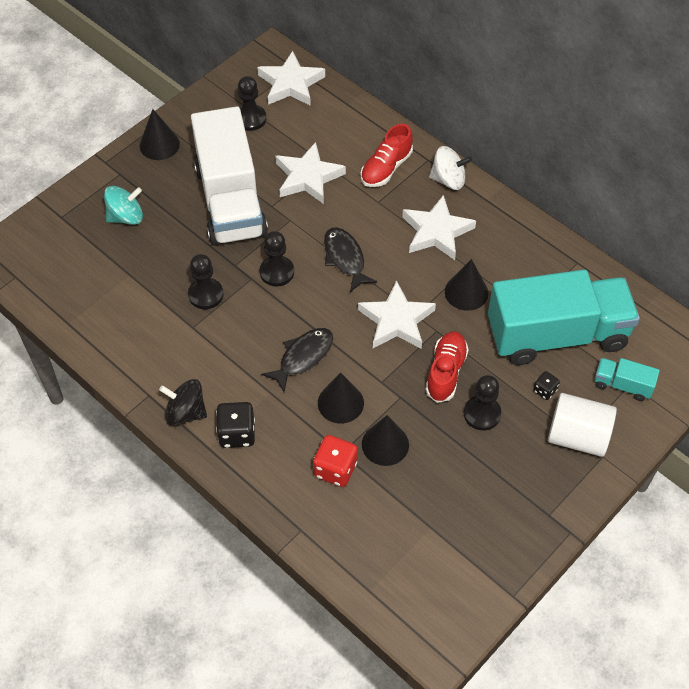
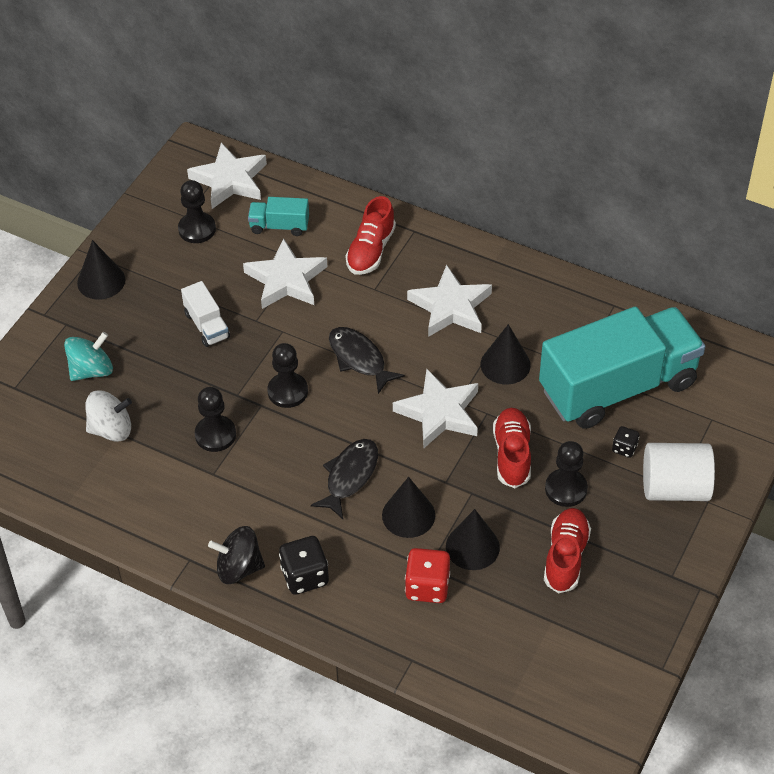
camera: 15 degrees left, 5 degrees down
(230, 201) = (207, 325): white truck -> white truck, size x0.41
(448, 180) = (444, 248): white spinning top -> white spinning top (111, 429)
(462, 474) = (565, 557): none -> red shoe
(622, 385) = (704, 423): turquoise truck -> turquoise truck (279, 226)

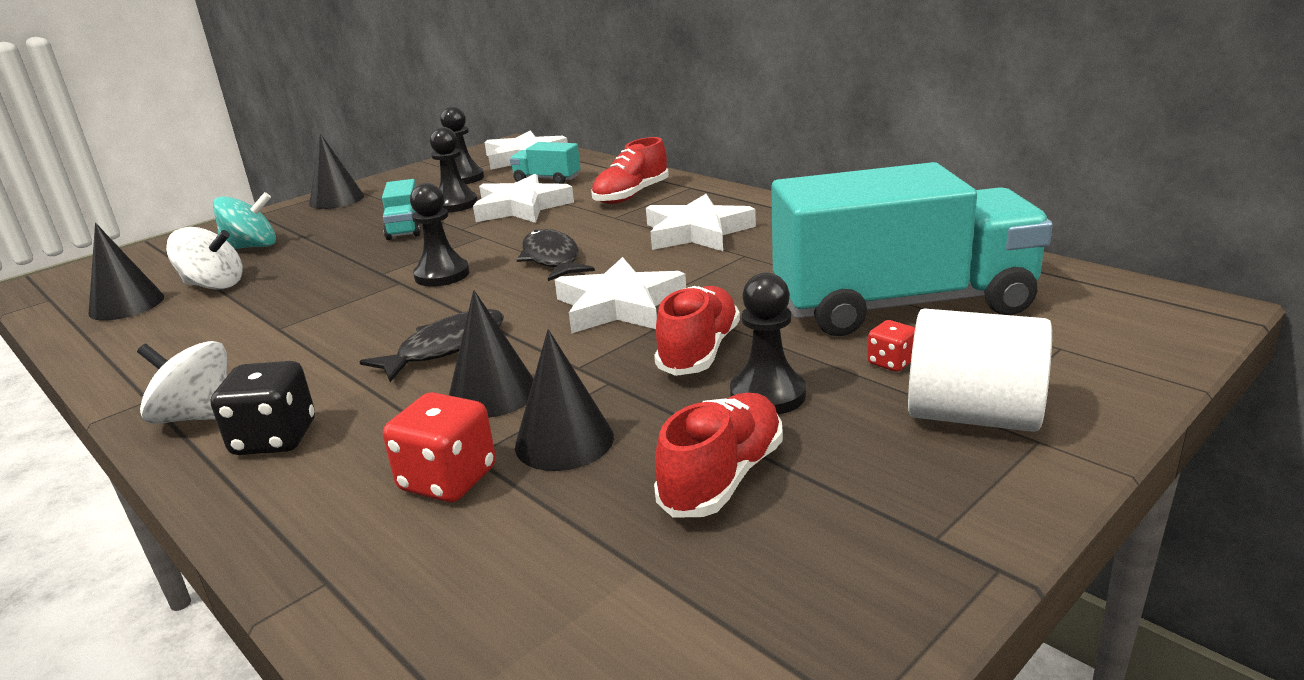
camera: 20 degrees right, 25 degrees down
(207, 325) = (405, 228): white truck -> turquoise truck
(215, 435) = (320, 299): black pawn -> black pawn (455, 204)
(238, 568) = (197, 416): black spinning top -> white spinning top
(505, 364) = (740, 275): black cone -> black cone (126, 305)
(624, 448) = (891, 362): black dice -> red dice

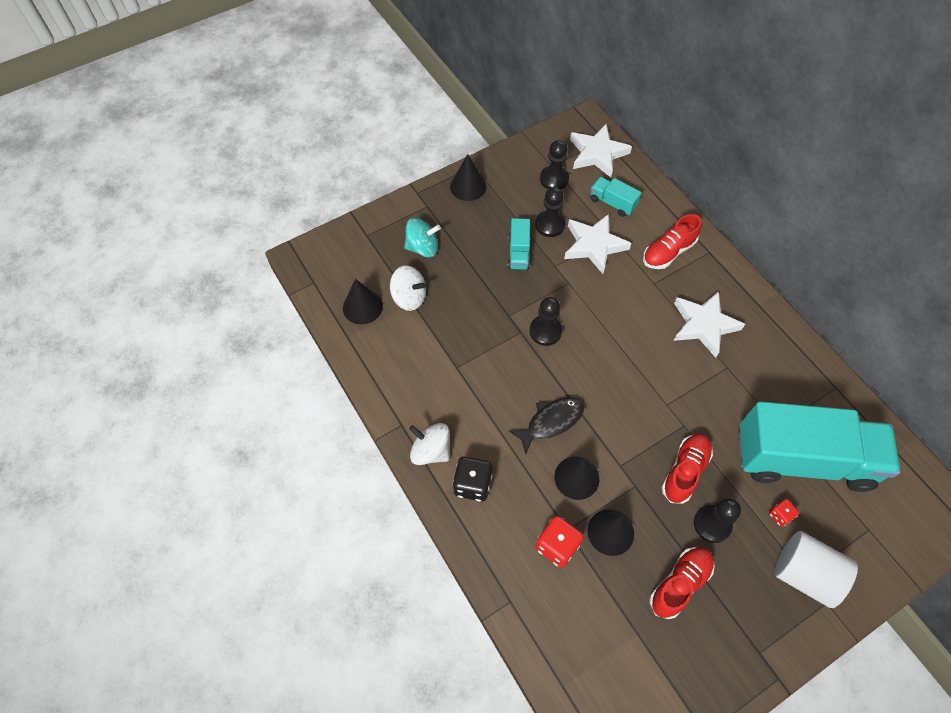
camera: 10 degrees right, 35 degrees up
(552, 259) = (612, 332): black fish -> none
(619, 305) = (647, 406): white star -> none

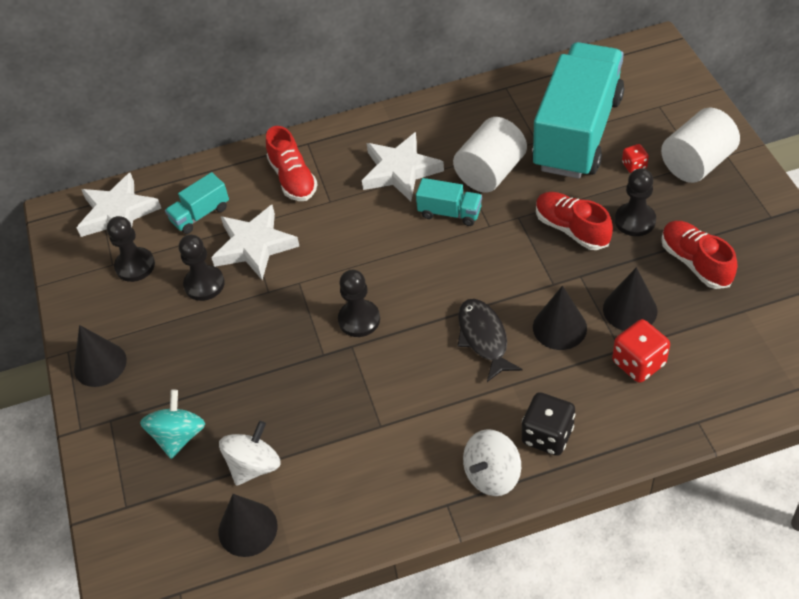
camera: 70 degrees left, 10 degrees down
(519, 253) = (233, 326): turquoise truck -> turquoise truck (450, 213)
(727, 394) = (490, 172): none -> white cylinder

